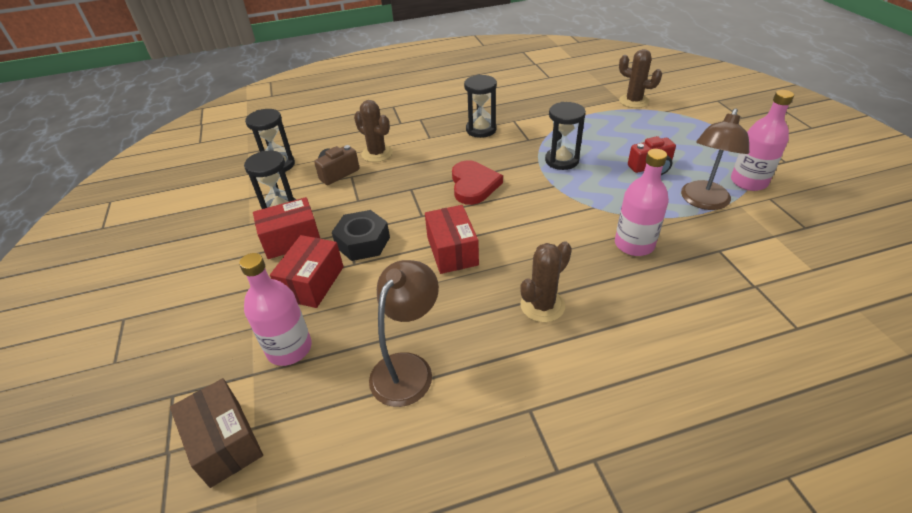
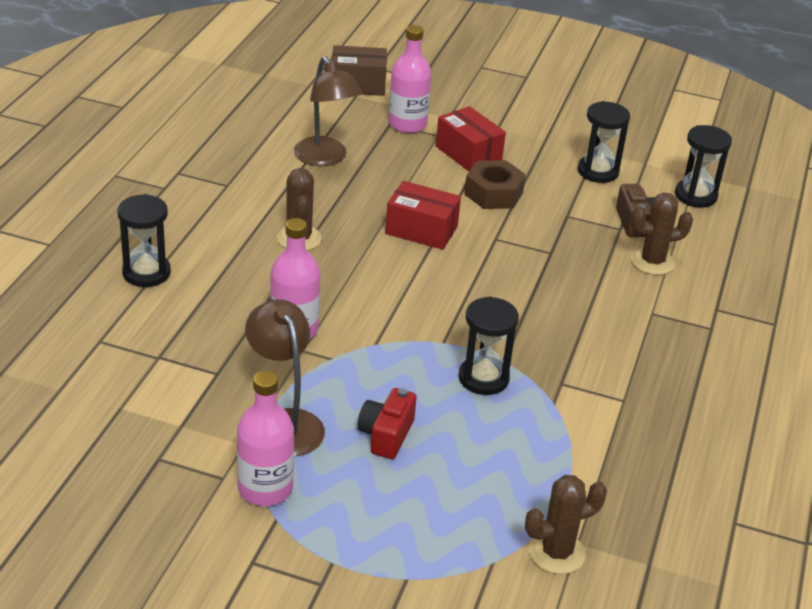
camera: 120 degrees right, 5 degrees down
(291, 240) = (542, 163): red box -> none
(363, 242) = (493, 193): black nut -> brown nut
(473, 185) = (509, 292): red heart -> none
(481, 130) = (628, 360): black hourglass -> black hourglass (146, 273)

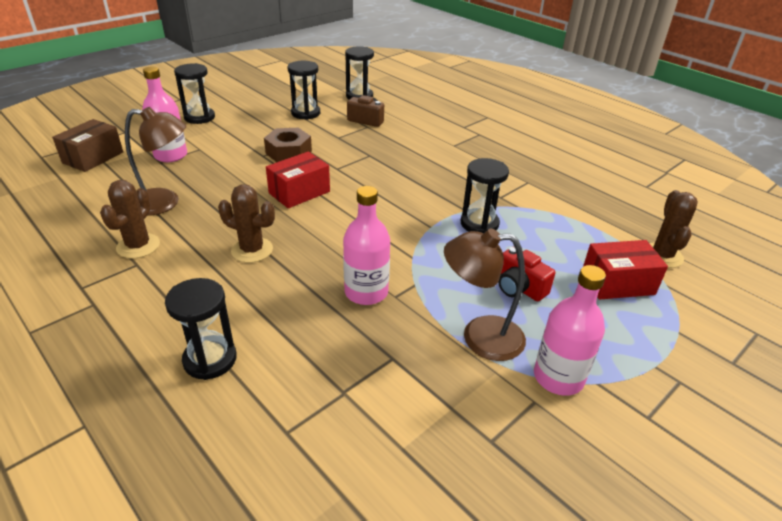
camera: 60 degrees left, 0 degrees up
(468, 154) = (235, 146): red box -> red box (617, 283)
(501, 107) = (199, 117): none -> black hourglass
(652, 262) = (407, 128): brown cactus -> brown cactus (138, 246)

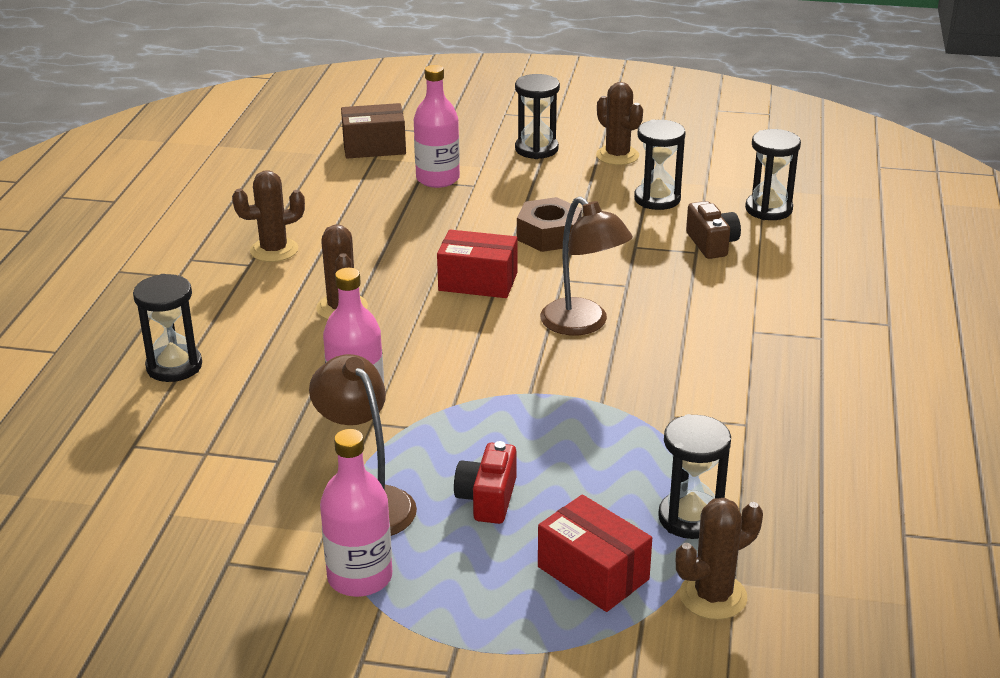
camera: 55 degrees right, 5 degrees down
(165, 203) = (354, 224): brown lamp -> brown lamp (583, 324)
(248, 103) = (617, 156): none -> brown cactus
(479, 224) = (584, 423): black hourglass -> black hourglass (690, 518)

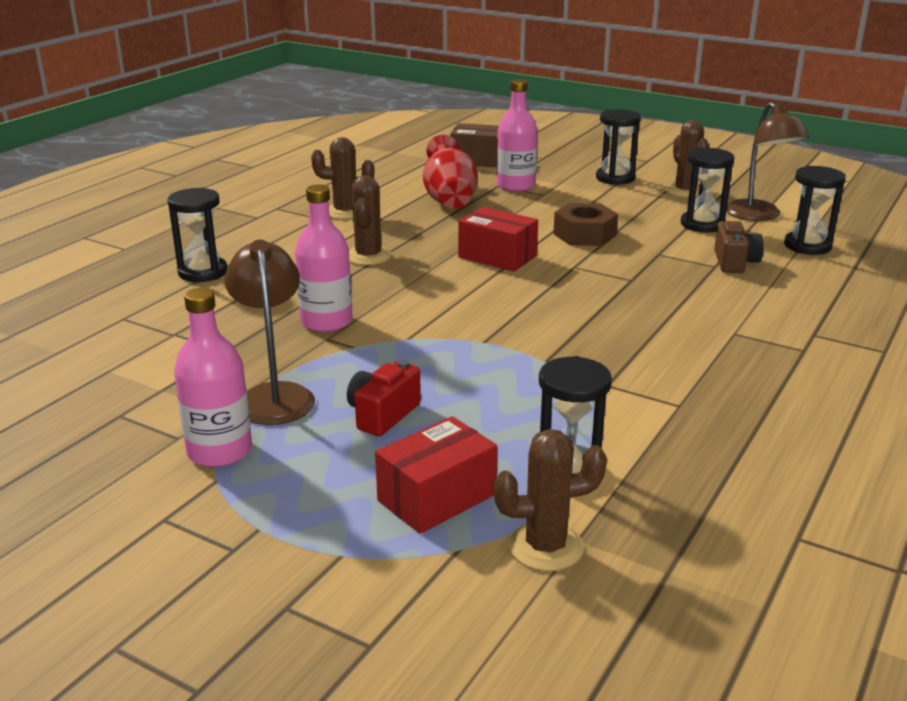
camera: 20 degrees right, 5 degrees down
(378, 211) = (449, 199): none -> red vase
(583, 324) = (570, 301): brown lamp -> brown lamp (759, 216)
(593, 573) = (436, 497): red box -> red box turned 75 degrees clockwise

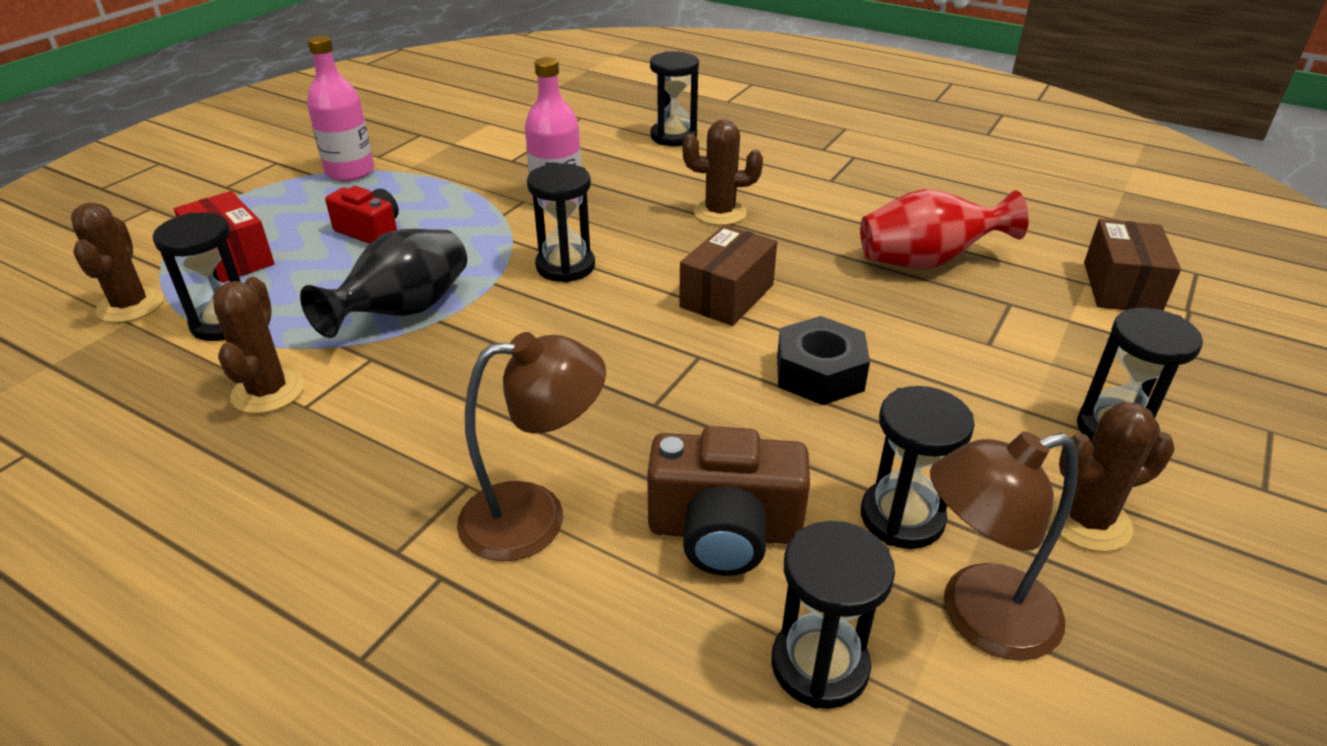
camera: 90 degrees right, 10 degrees up
(274, 395) = (424, 185): brown lamp -> brown lamp (535, 517)
(345, 212) = (854, 194): brown cactus -> brown cactus (268, 391)
(455, 313) = (565, 266): none -> black hourglass
(497, 257) = (726, 296): red box -> brown box
(515, 186) = (1013, 318): pink bottle -> none
(535, 378) = (404, 312): none -> black vase
(584, 235) = (819, 373): brown nut -> black nut
(734, 262) = (724, 531): brown camera -> brown camera, size x1.50

